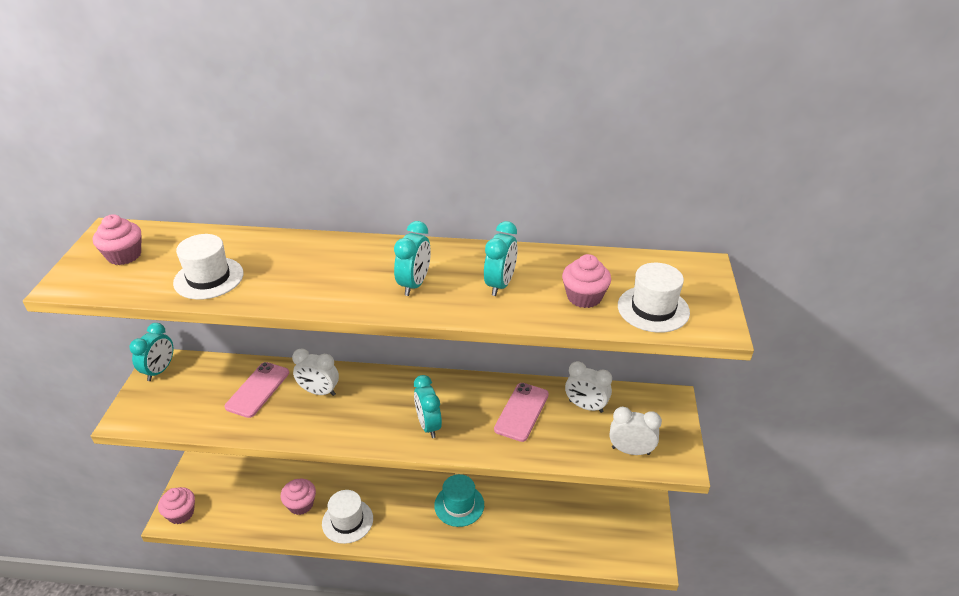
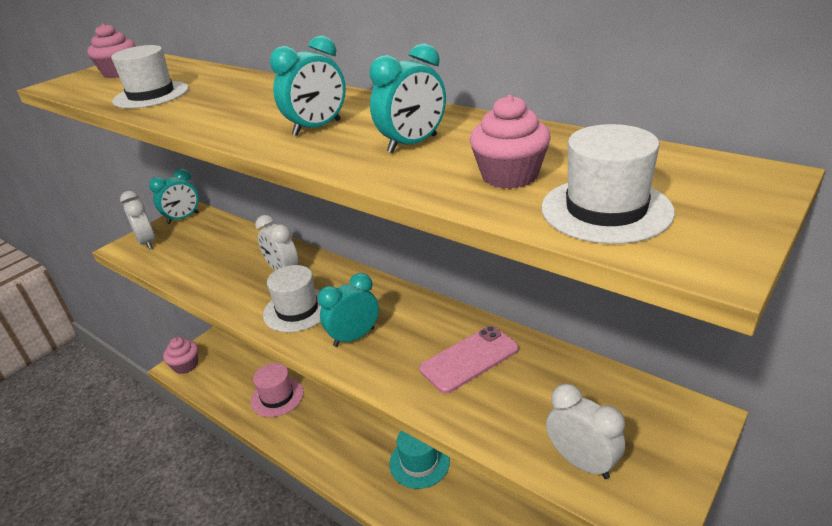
camera: 35 degrees right, 5 degrees down
(257, 389) = (236, 254): pink phone -> none
(301, 504) = (277, 397): pink cupcake -> pink hat
(347, 521) = (304, 430): white hat -> white hat (297, 310)
(428, 425) = (354, 337): turquoise clock -> turquoise clock turned 45 degrees clockwise
(585, 406) = (558, 381): white clock -> white clock (147, 242)

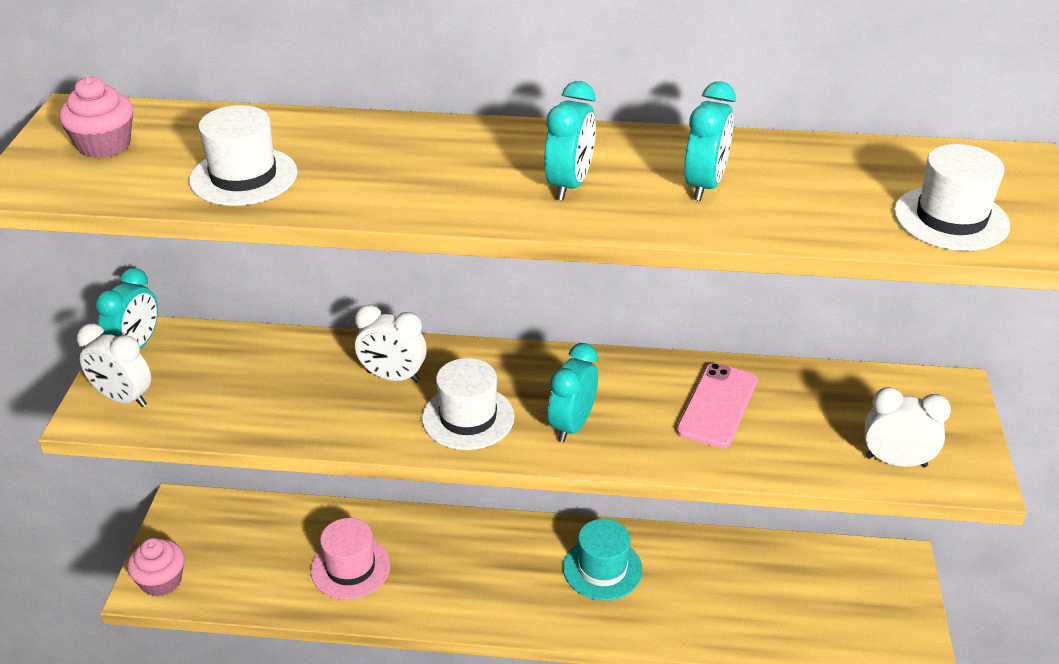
camera: 35 degrees left, 5 degrees up
(509, 176) = (839, 202): pink cupcake -> none

